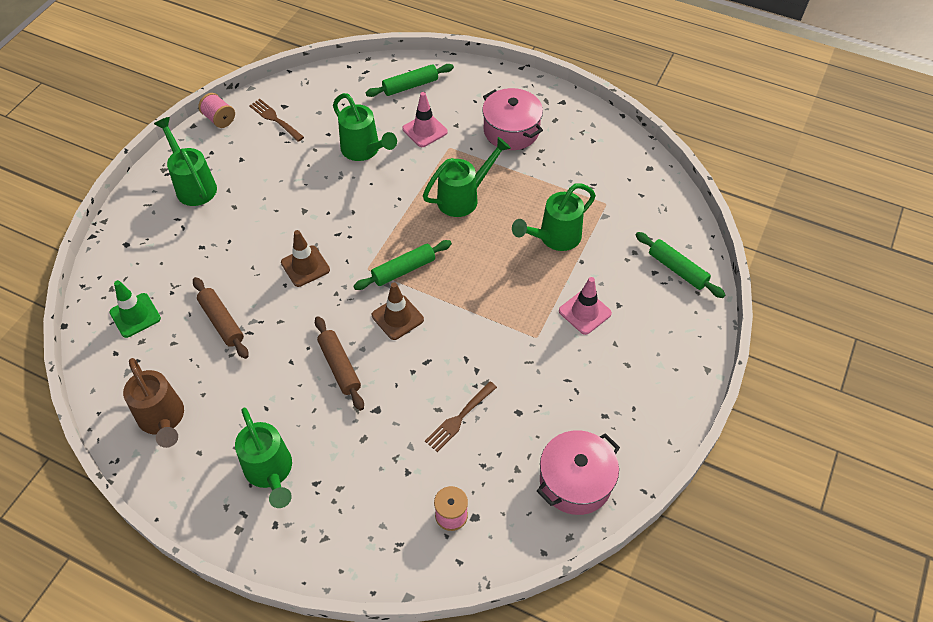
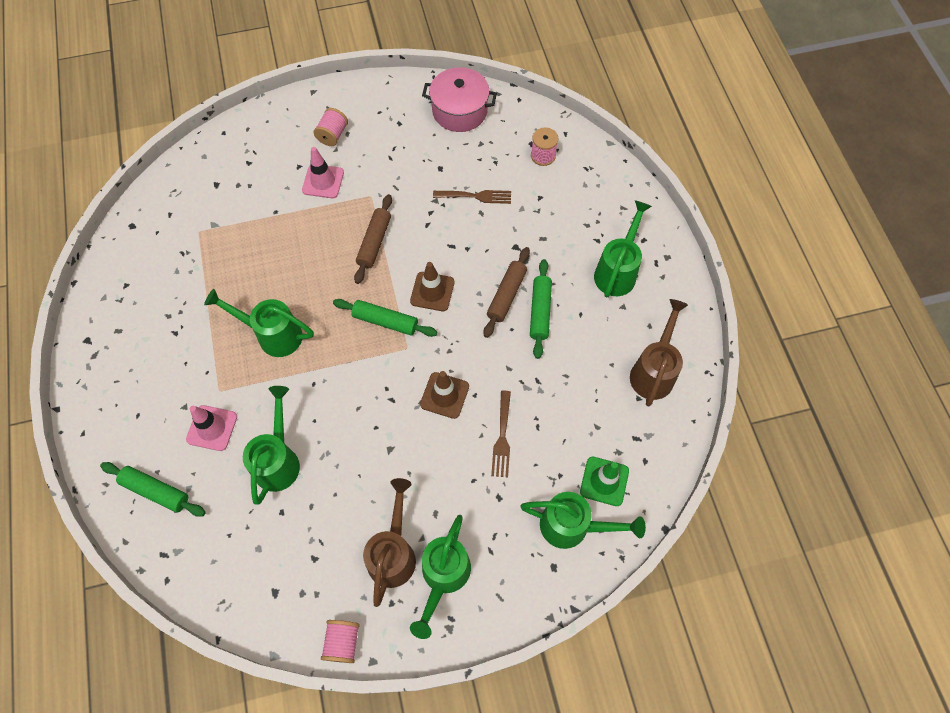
camera: 130 degrees left, 10 degrees up
(221, 322) = (548, 409): brown rolling pin -> brown rolling pin (374, 242)
(237, 171) = (393, 553): none -> brown watering can
(275, 119) = (300, 583): brown fork -> brown fork (502, 438)
(511, 130) = (159, 355): pink pot -> none
(554, 238) = (265, 243): green watering can -> green watering can (572, 526)
(635, 352) = (333, 135): none -> pink spool
(677, 269) = (234, 151): green rolling pin -> green rolling pin (540, 312)

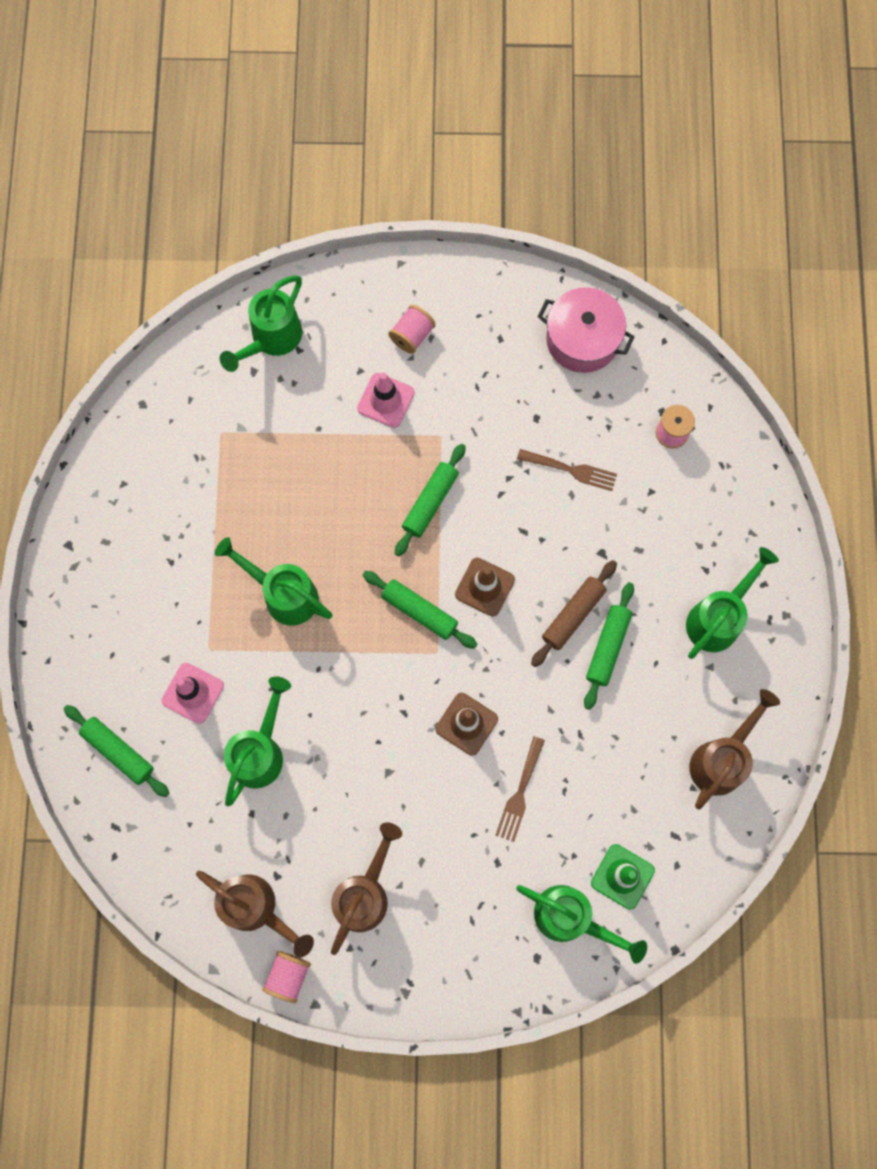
camera: 15 degrees right, 10 degrees up
(301, 591) = (256, 908): none -> brown watering can
(374, 242) = (430, 502): brown rolling pin -> green rolling pin
(443, 576) = (412, 935): green watering can -> green watering can (271, 339)

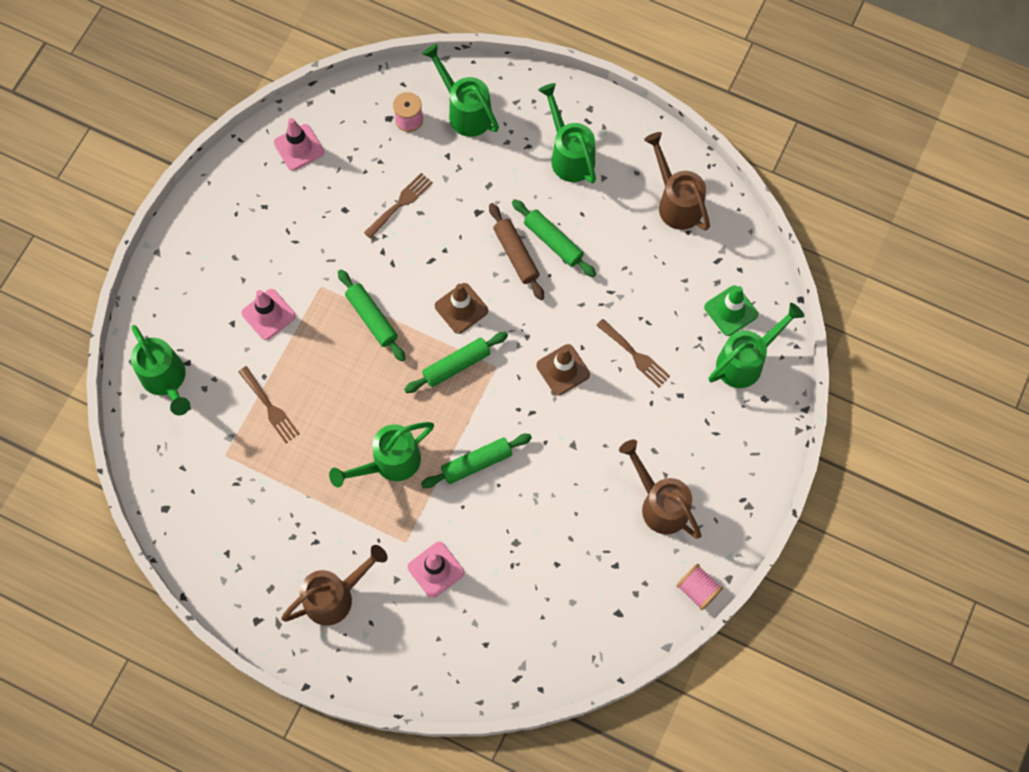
camera: 65 degrees left, 5 degrees down
(118, 752) = (455, 650): green rolling pin -> green rolling pin (476, 463)
(256, 908) = (634, 592): brown watering can -> brown watering can (335, 596)
(260, 751) = (510, 536): green watering can -> green watering can (465, 111)
(289, 450) = (270, 407): none -> brown fork
(412, 335) = (224, 270): pink spool -> none
(582, 339) = (299, 147): pink pot -> pink traffic cone

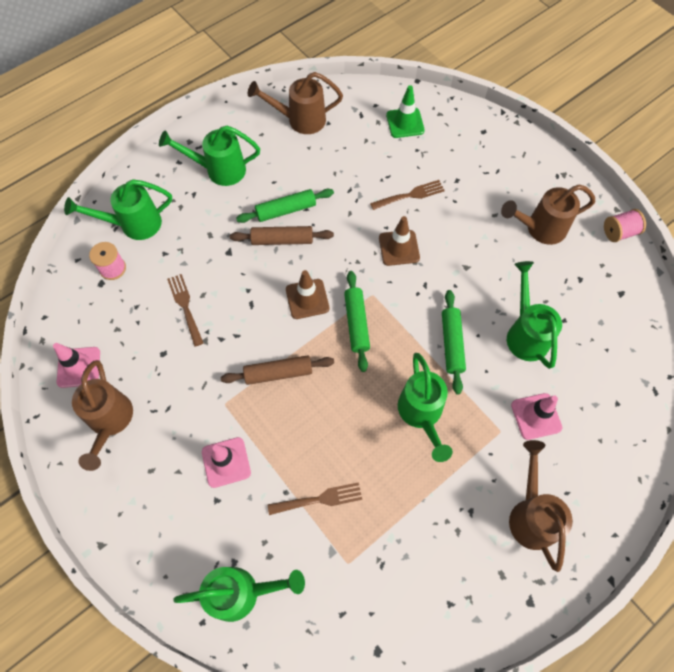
camera: 65 degrees left, 5 degrees down
(262, 201) = (110, 421): none -> brown watering can
(372, 318) = (278, 373): green rolling pin -> brown rolling pin
(745, 361) = (449, 130): green watering can -> green watering can (525, 333)

